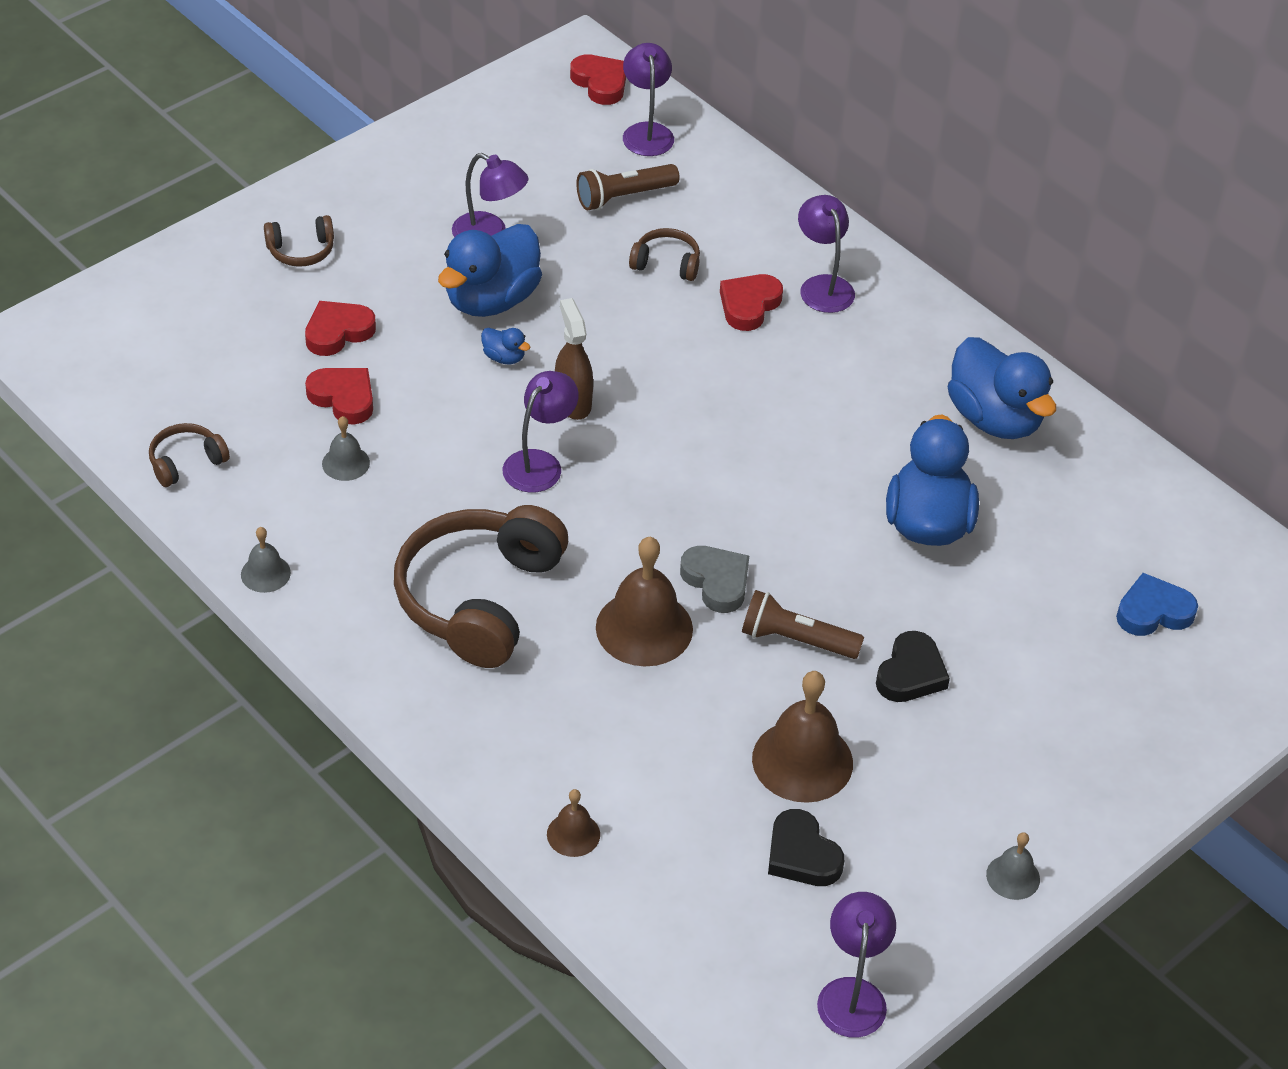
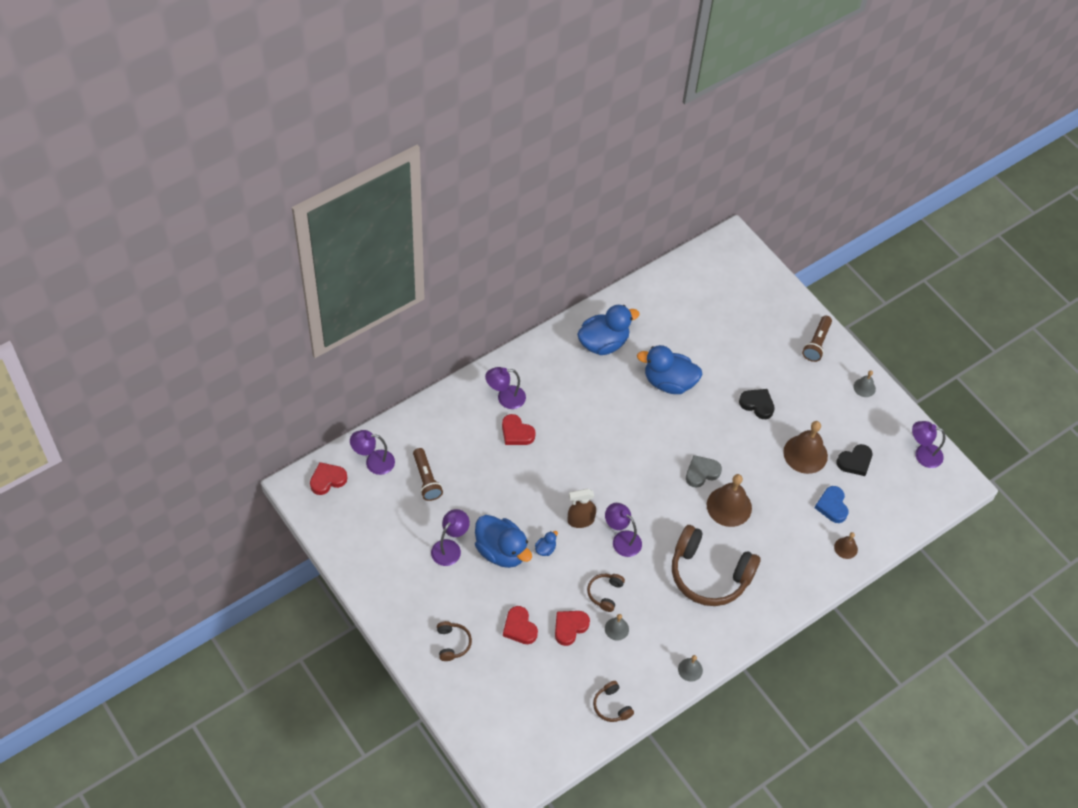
camera: 85 degrees left, 10 degrees up
(666, 263) = (481, 466): brown headphones -> brown headphones (605, 593)
(796, 640) = (737, 446): brown flashlight -> brown flashlight (816, 343)
(1153, 611) = (724, 307): blue heart -> blue heart (832, 506)

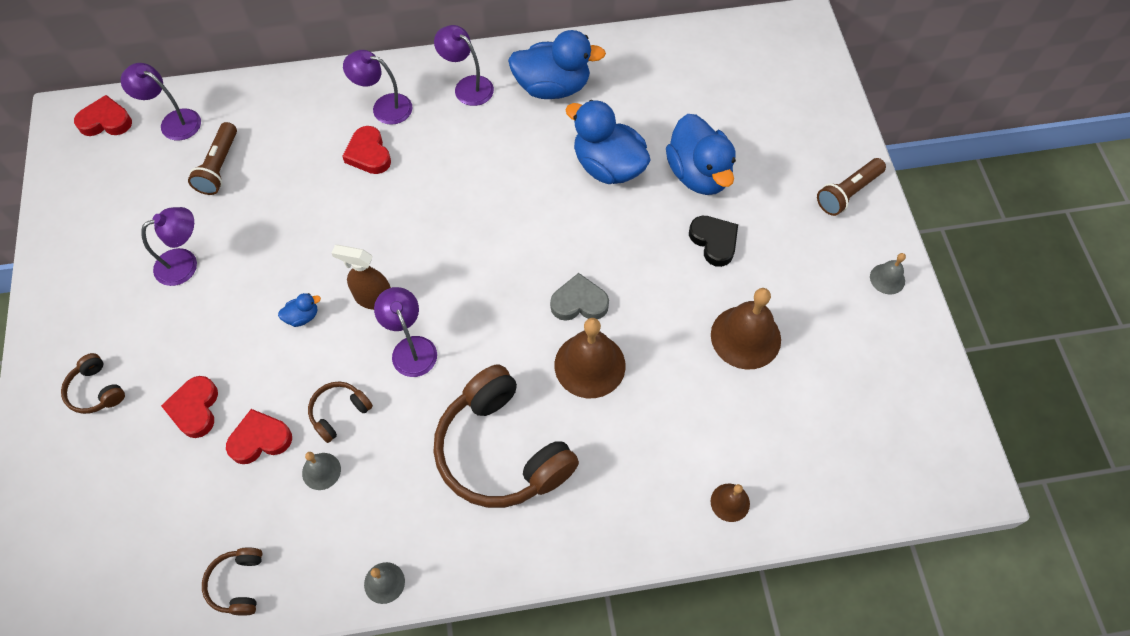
camera: 30 degrees right, 5 degrees up
(452, 643) = (96, 390): brown headphones -> brown headphones turned 120 degrees clockwise
(501, 551) = (245, 295): blue duck -> blue duck (698, 174)
(832, 506) = (744, 429): blue heart -> none
(855, 462) = (815, 379): black heart -> none
(922, 454) = (929, 411): purple lamp -> purple lamp (467, 86)

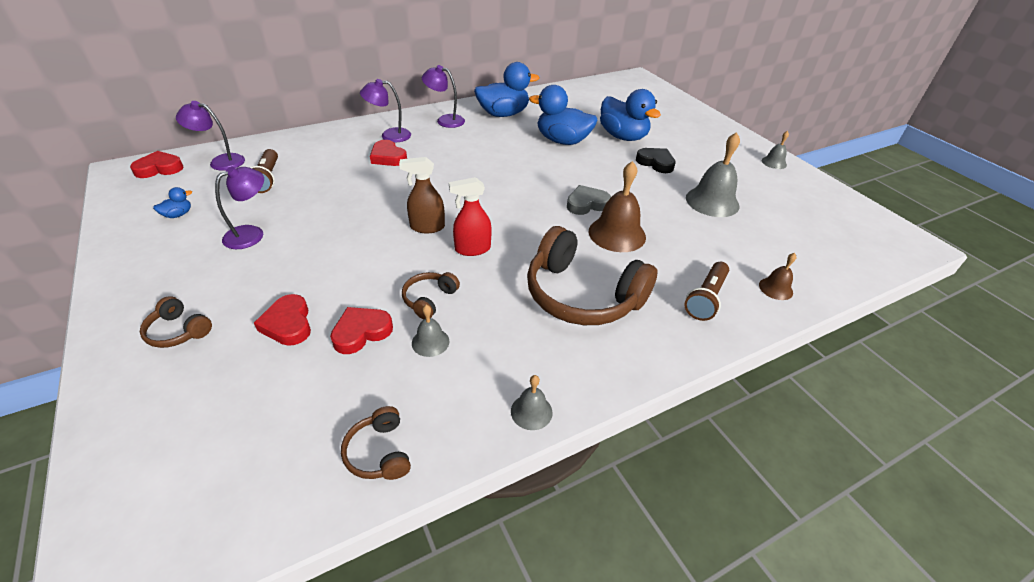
camera: 20 degrees left, 20 degrees down
(302, 316) = (370, 247): blue duck -> blue duck (178, 215)
(411, 348) = (472, 249): purple lamp -> red spray bottle
(745, 337) = (712, 201): brown bell -> grey bell
(847, 193) = (718, 132): brown flashlight -> brown flashlight (706, 298)

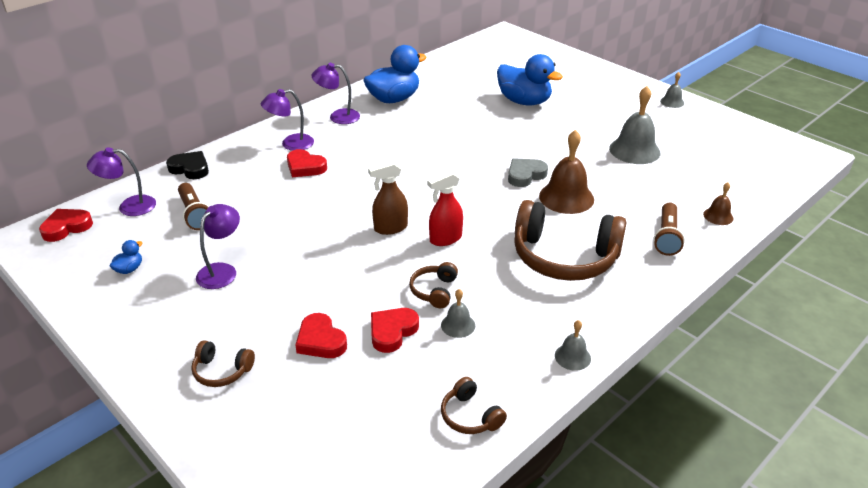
camera: 15 degrees left, 5 degrees down
(562, 141) = (469, 117): blue duck -> none
(656, 163) = (568, 122): black heart -> black heart (190, 168)

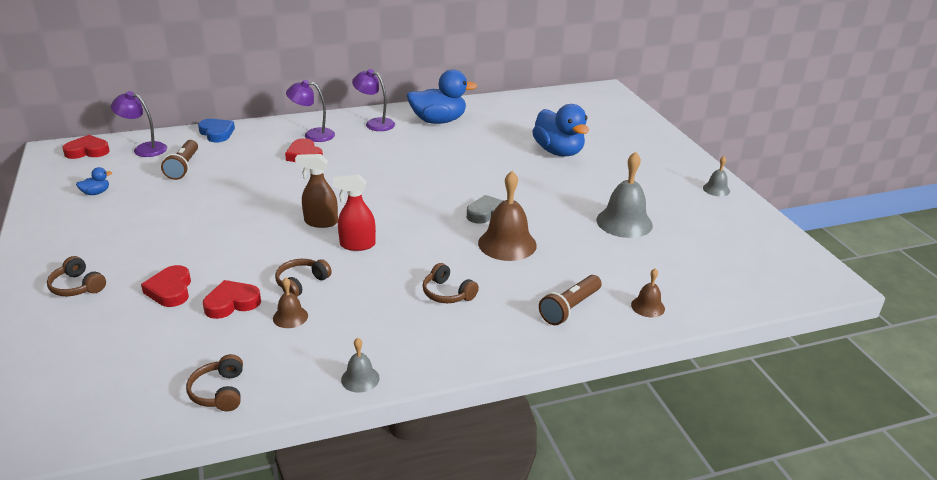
camera: 25 degrees right, 5 degrees down
(190, 168) = (217, 133): black heart -> blue heart
(222, 271) = (157, 214): purple lamp -> none
(458, 325) = (290, 317): grey bell -> brown bell
(564, 257) = (447, 293): brown headphones -> brown headphones, size x0.45

